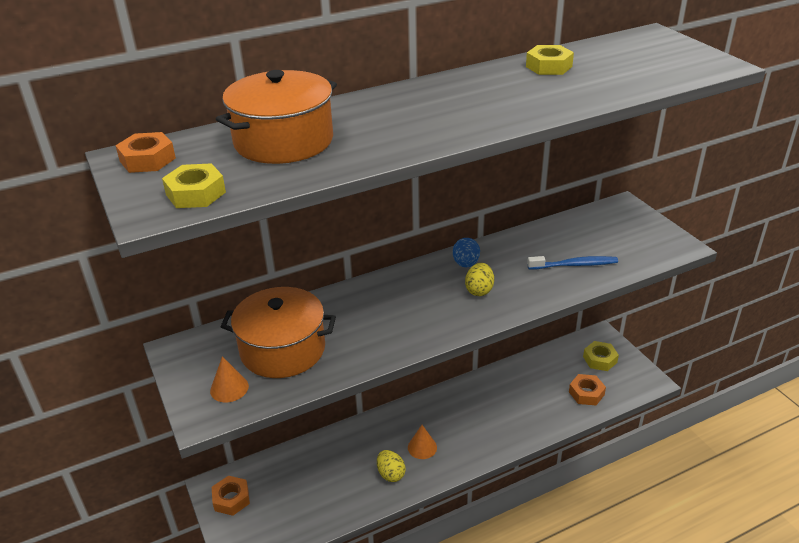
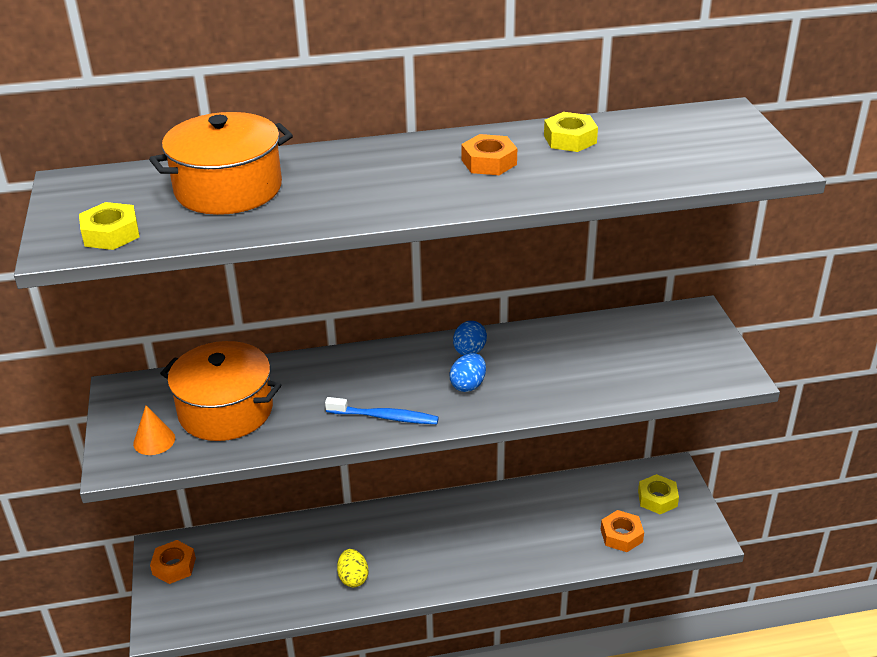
camera: 15 degrees right, 0 degrees up
(147, 160) = (87, 189): orange nut -> orange nut (489, 162)
(422, 447) = (400, 556): orange cone -> none
(479, 290) = (468, 385): yellow egg -> blue egg
(574, 265) = (594, 375): blue toothbrush -> blue toothbrush (385, 417)

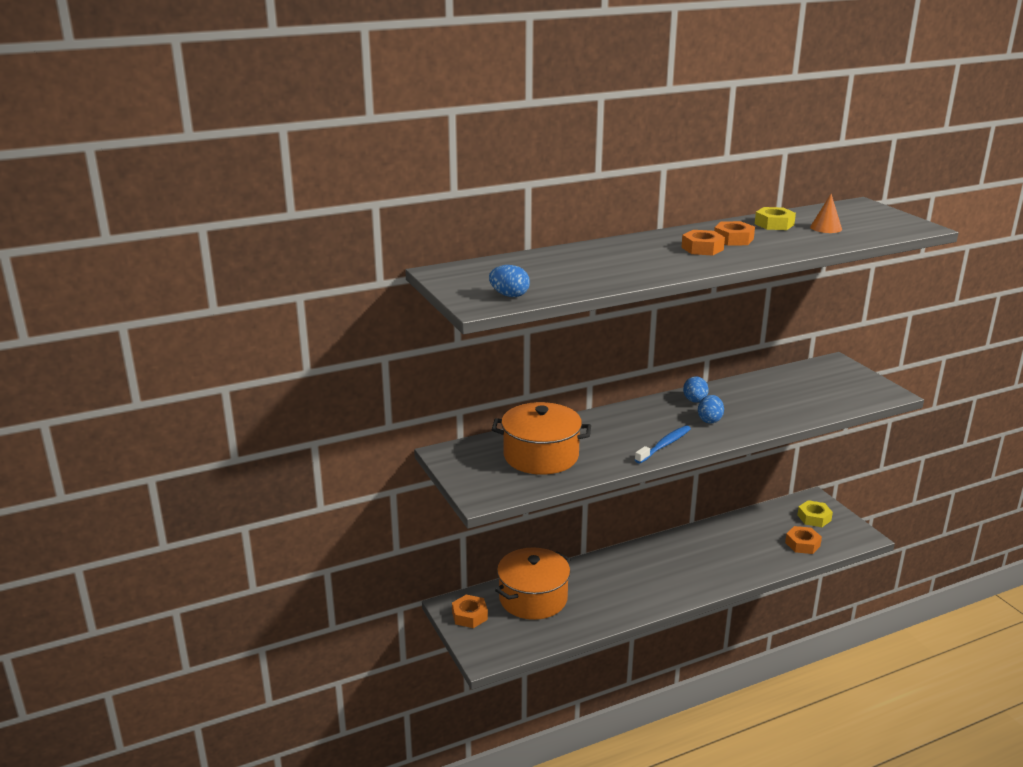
camera: 15 degrees left, 10 degrees down
(111, 234) = (509, 295): yellow nut -> blue egg
(154, 440) = (500, 480): orange cone -> orange cone (826, 228)
(228, 189) = (566, 266): orange pot -> orange pot (533, 598)
(353, 578) = (619, 601): yellow egg -> none
(385, 417) = (664, 445): blue toothbrush -> blue toothbrush turned 45 degrees counterclockwise
(432, 175) = (702, 248): none -> orange nut

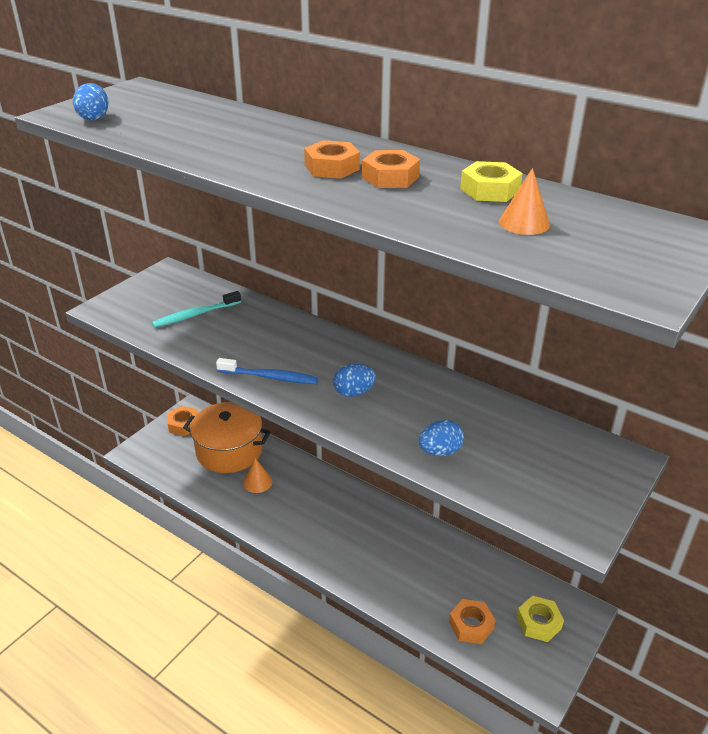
camera: 60 degrees right, 10 degrees up
(541, 456) = (195, 315): orange pot -> turquoise toothbrush
(588, 594) = (257, 482): none -> orange cone
(694, 401) = (391, 372): blue egg -> blue egg (440, 451)

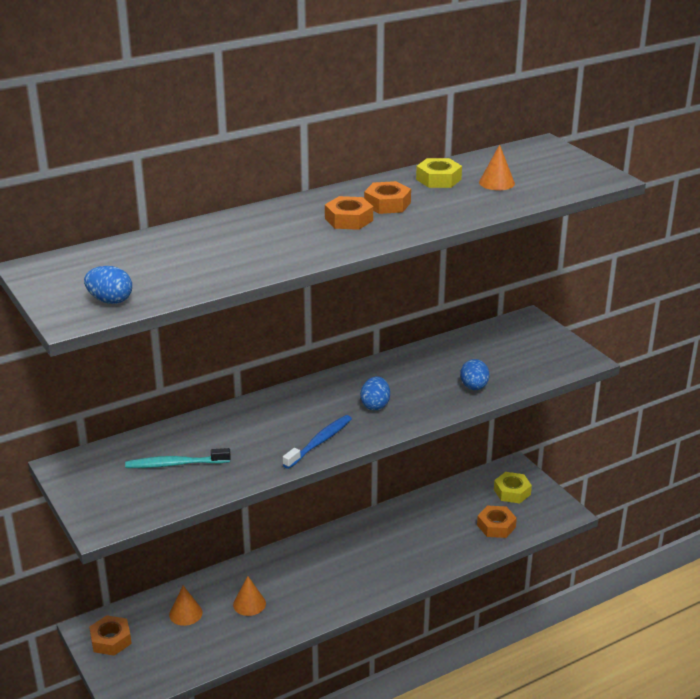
camera: 65 degrees left, 5 degrees down
(195, 315) = (175, 464): turquoise toothbrush -> turquoise toothbrush turned 90 degrees clockwise
(229, 451) = (185, 613): orange pot -> orange cone

